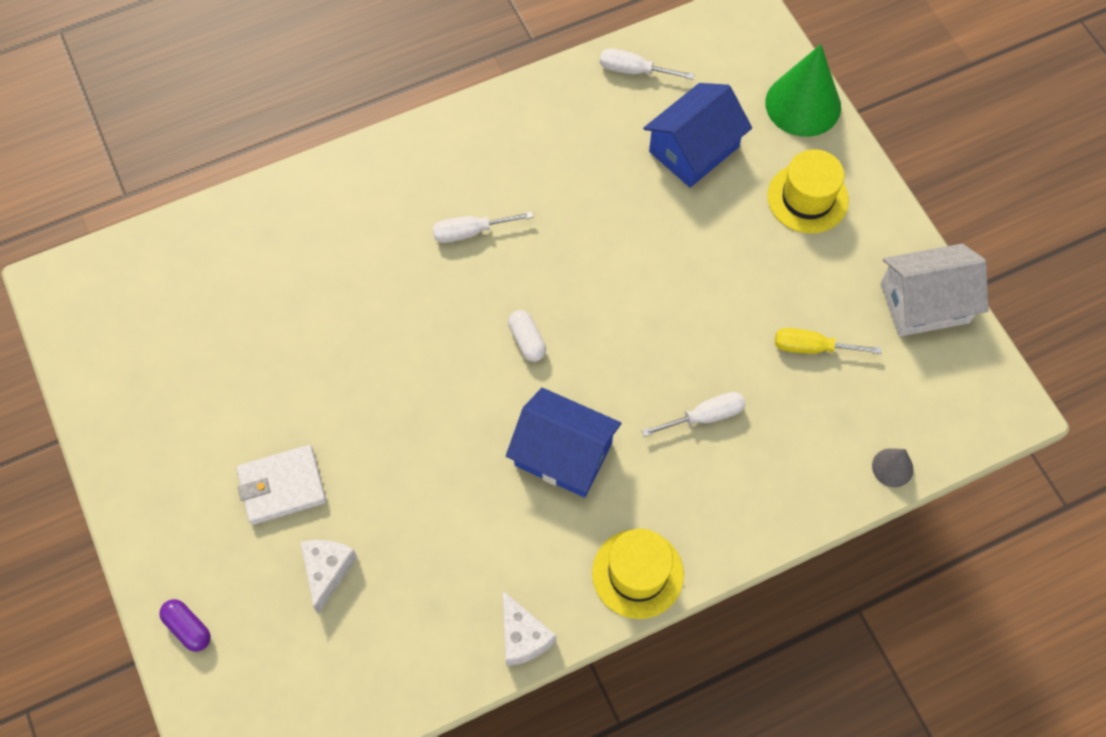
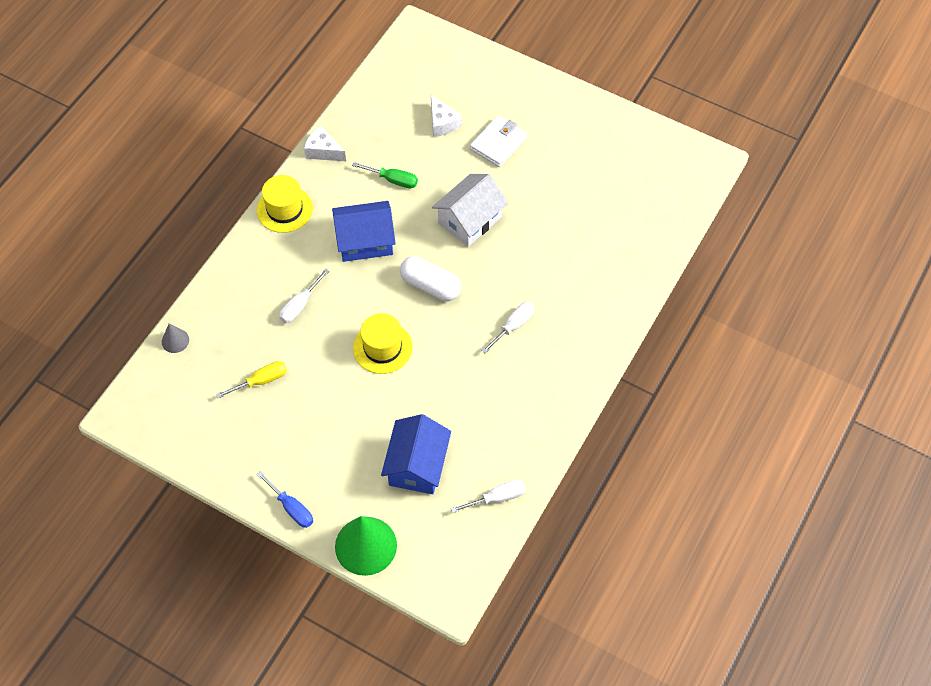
camera: 145 degrees right, 5 degrees down
(188, 628) = (486, 66): purple capsule -> none
(462, 522) = (393, 180): none -> green screwdriver
(527, 341) = (430, 286): white capsule -> white capsule, size x1.70
(807, 198) = (321, 477): yellow hat -> yellow hat (382, 347)
(860, 185) = (291, 508): none -> blue screwdriver
(924, 303) = (206, 451): white house -> white house (470, 220)

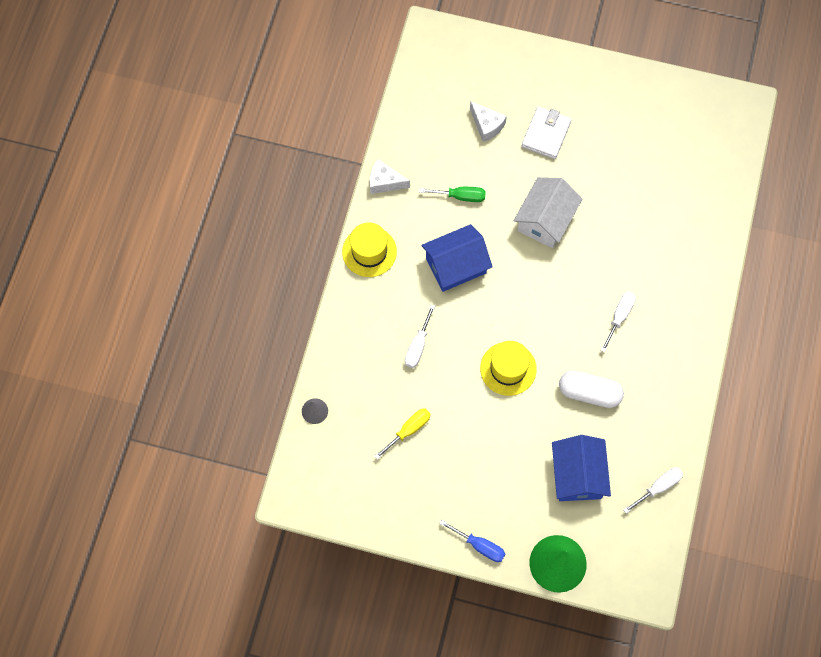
camera: 15 degrees left, 10 degrees up
(430, 286) = (531, 296): white capsule -> white capsule (589, 393)

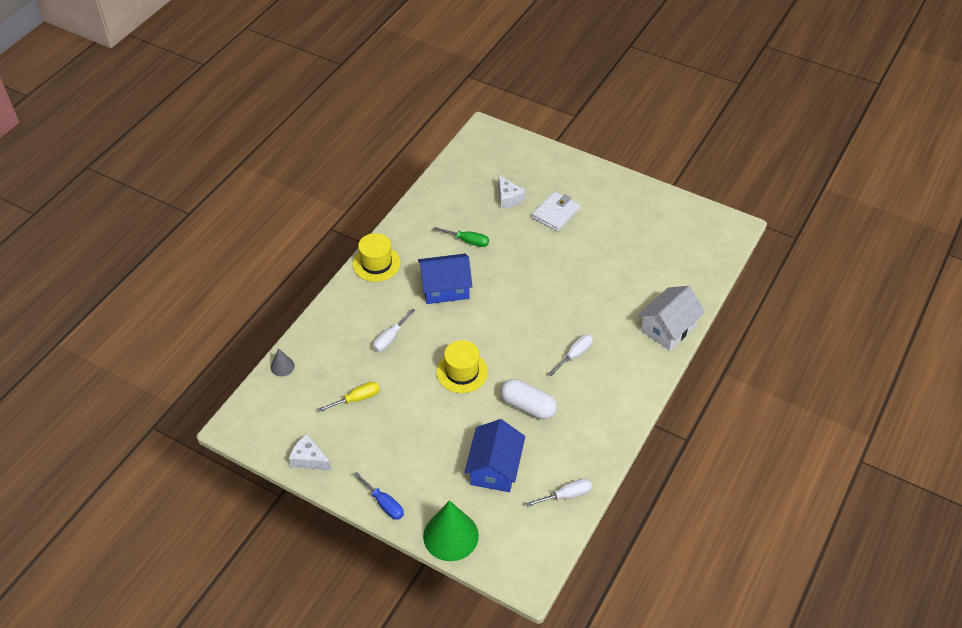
camera: 15 degrees right, 20 degrees down
(384, 182) = (409, 219): white cheese -> white cheese (309, 459)
(545, 220) = (534, 272): white house -> white house (668, 328)

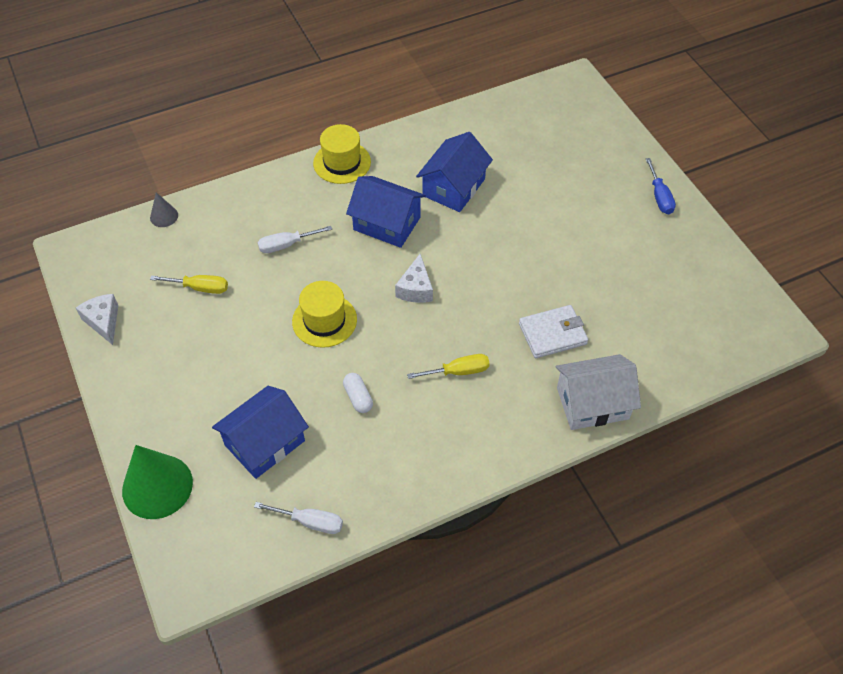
camera: 35 degrees right, 5 degrees up
(384, 504) = (127, 410): blue screwdriver -> blue screwdriver (659, 197)
(468, 241) = (453, 187): green screwdriver -> blue house
(508, 198) = (537, 163): white cheese -> white cheese (415, 288)
(528, 406) = (358, 397): white capsule -> white capsule, size x0.59
(556, 213) = (575, 206): white wallet -> white wallet (552, 334)
(575, 355) = (458, 371): white screwdriver -> yellow screwdriver

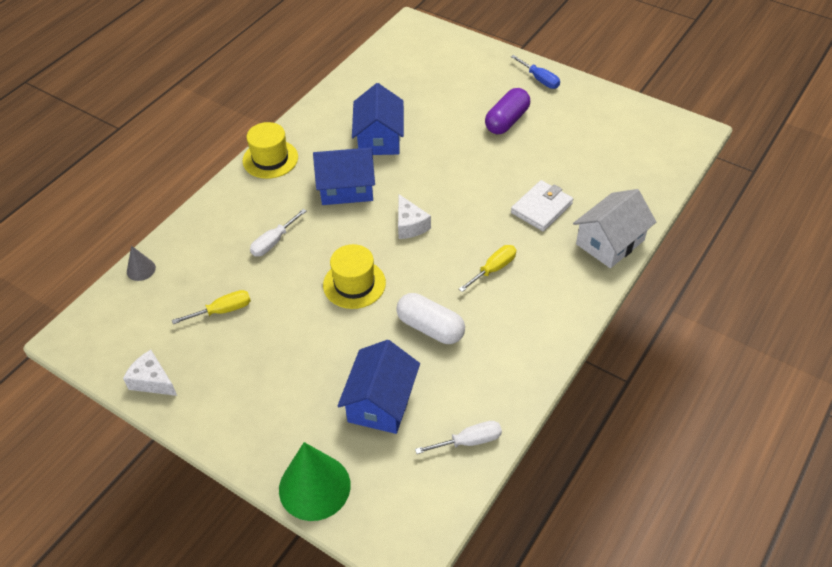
camera: 30 degrees left, 5 degrees down
(358, 397) = (430, 327): white capsule -> white capsule, size x1.70
(590, 226) = (507, 121): none -> purple capsule

